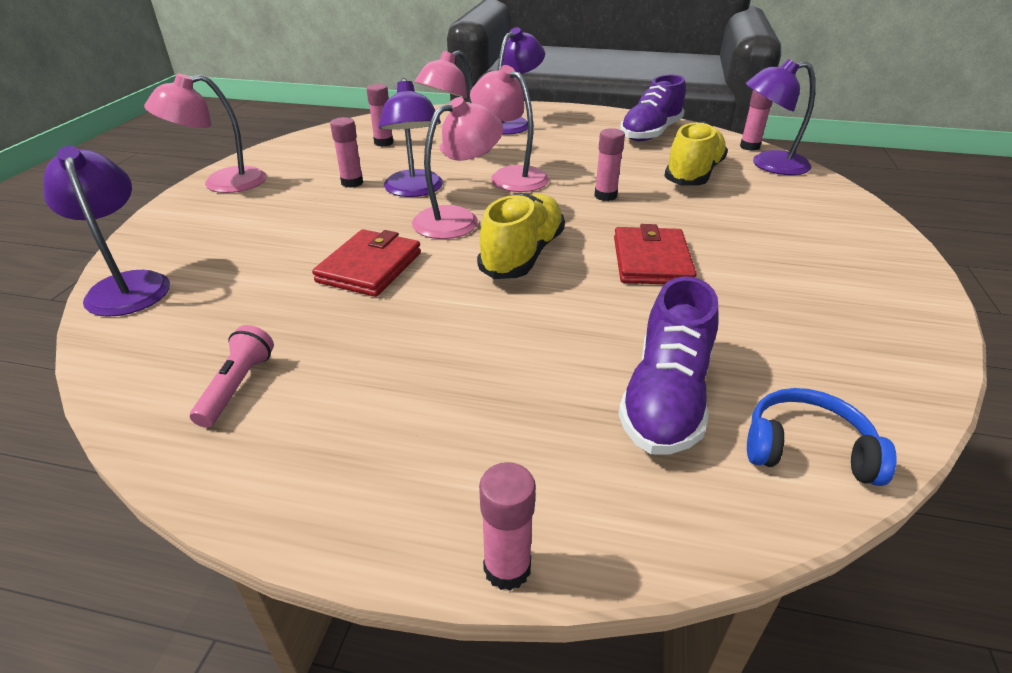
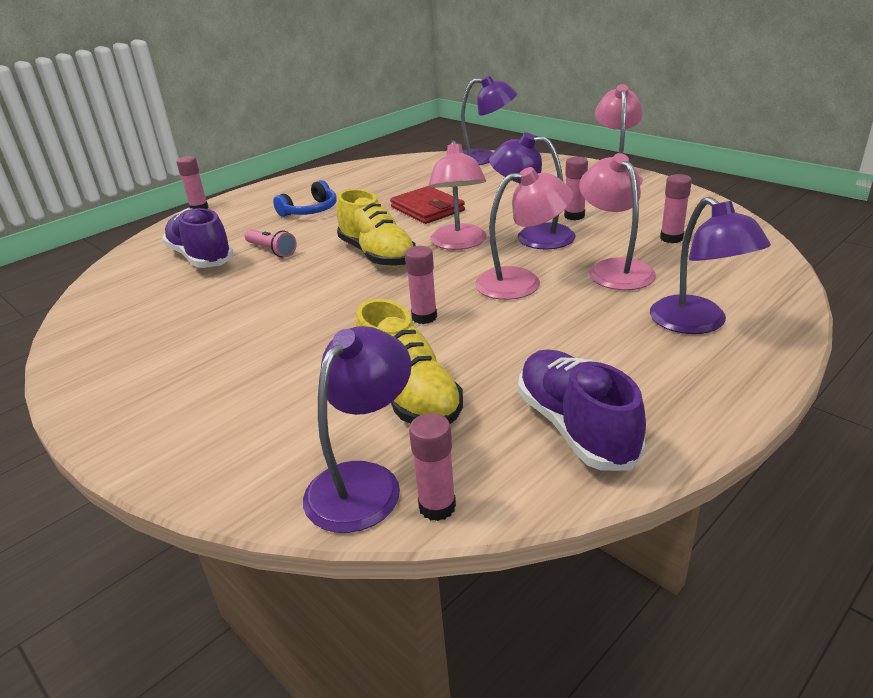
camera: 125 degrees right, 5 degrees down
(237, 386) = (362, 177): pink flashlight -> pink flashlight (271, 250)
(651, 261) = (301, 299): red wallet -> none
(807, 448) = (120, 278): blue headphones -> blue headphones (310, 210)

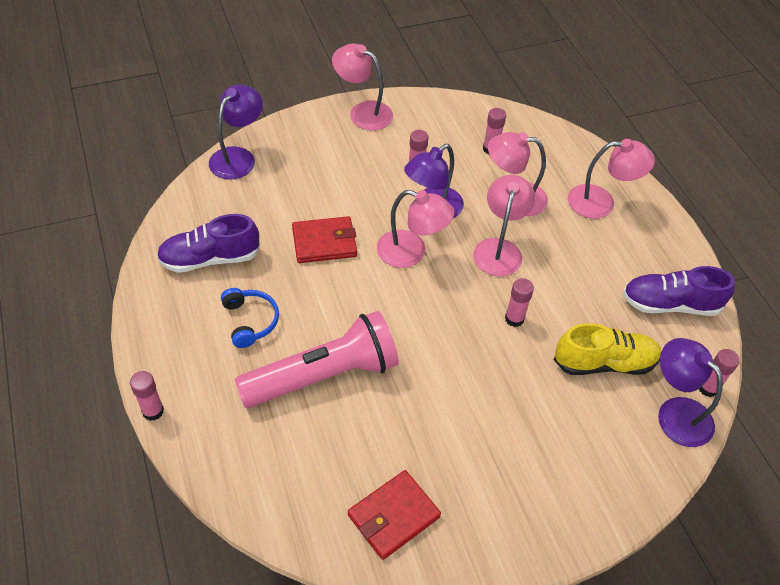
camera: 70 degrees left, 20 degrees up
(123, 322) = (393, 516): none -> red wallet
(201, 257) = (294, 433): purple shoe -> purple shoe (210, 259)
(271, 250) = (323, 375): pink flashlight -> pink flashlight, size x2.44
(377, 255) = (392, 308): yellow shoe -> none
(697, 323) = (601, 202): purple lamp -> pink lamp

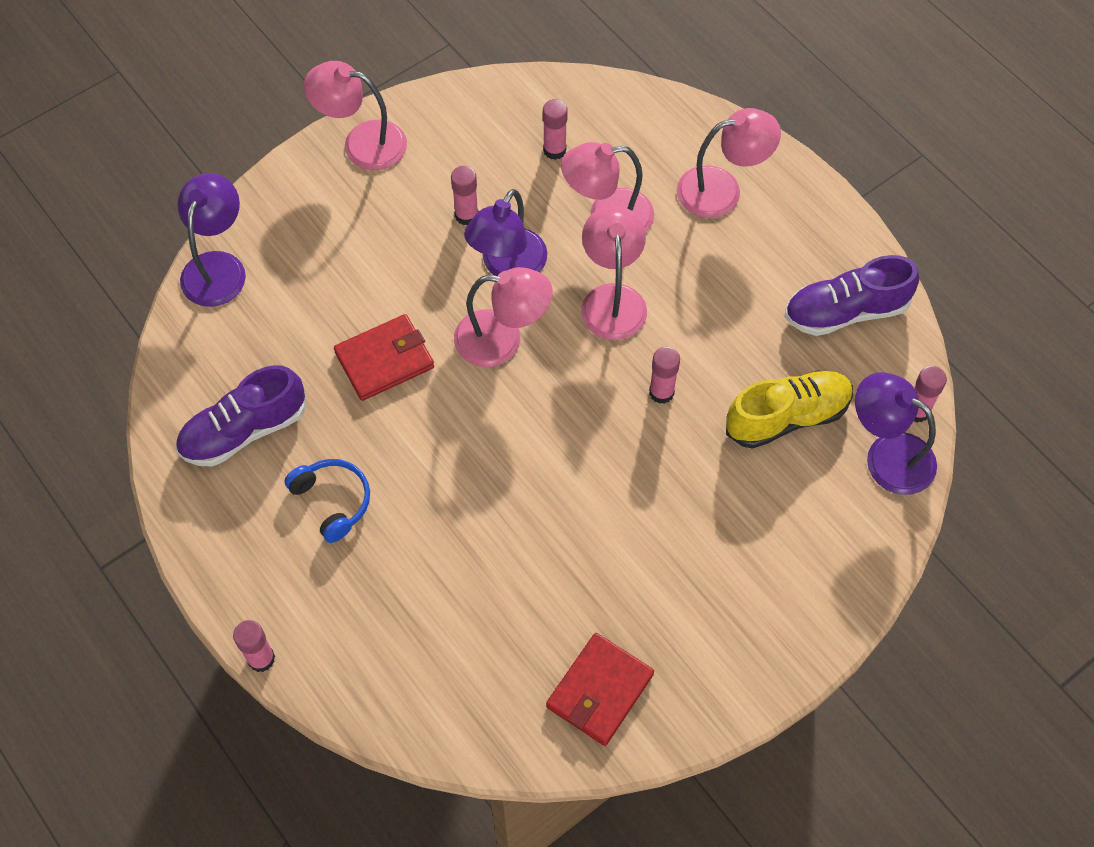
camera: 15 degrees left, 10 degrees up
(323, 375) = (453, 544): pink flashlight -> none

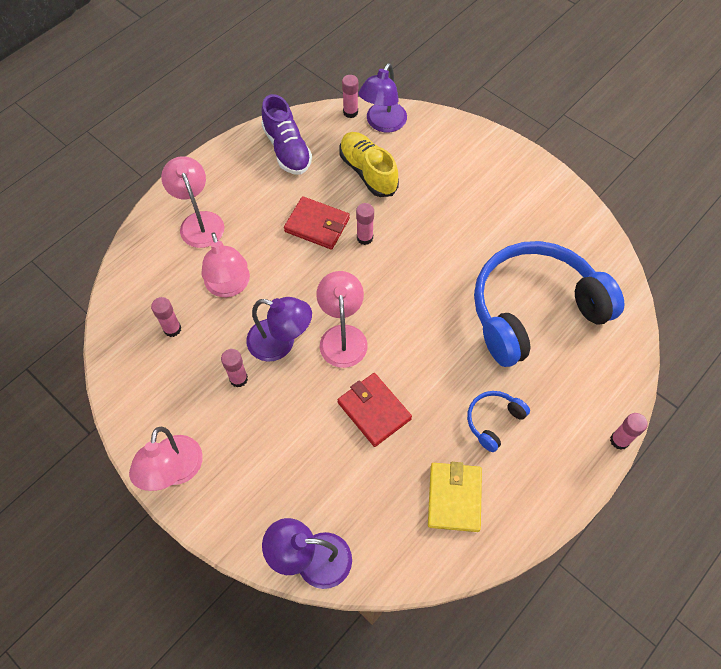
camera: 100 degrees left, 0 degrees up
(244, 431) = (454, 498): purple shoe -> yellow wallet
(492, 600) = (534, 310): none -> blue headphones
(599, 690) = (571, 244): red wallet -> red wallet (317, 225)
(612, 299) = (298, 274): pink lamp -> none

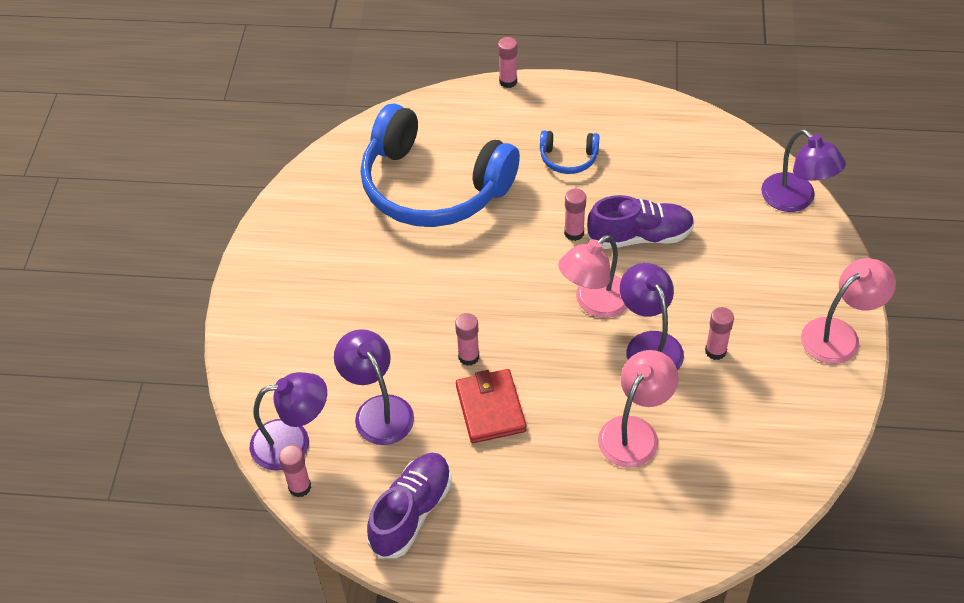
camera: 125 degrees left, 10 degrees down
(172, 329) = (727, 444): pink glue stick -> pink glue stick (574, 233)
(199, 222) = (588, 523): pink lamp -> none
(368, 172) = (378, 410): yellow shoe -> purple lamp
(374, 410) = (640, 236): red wallet -> purple shoe
(454, 498) = (657, 147): yellow wallet -> none

